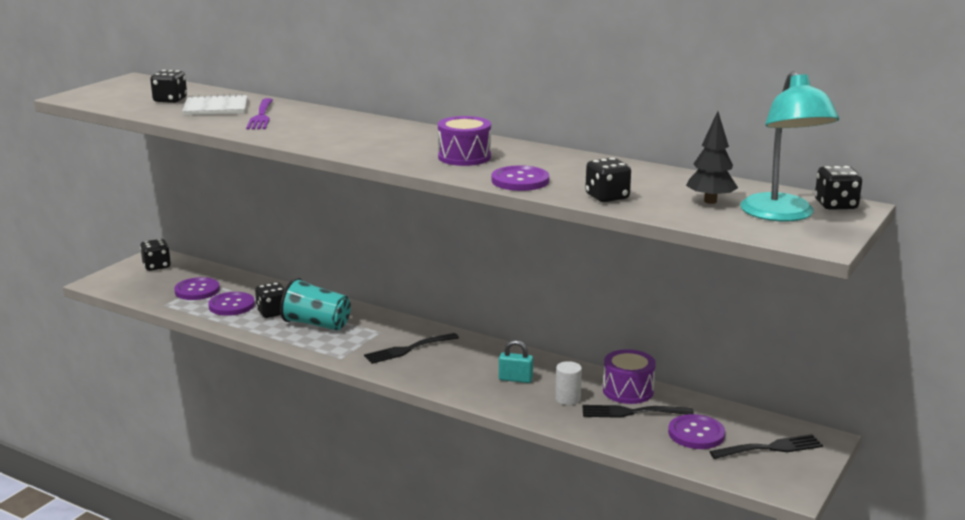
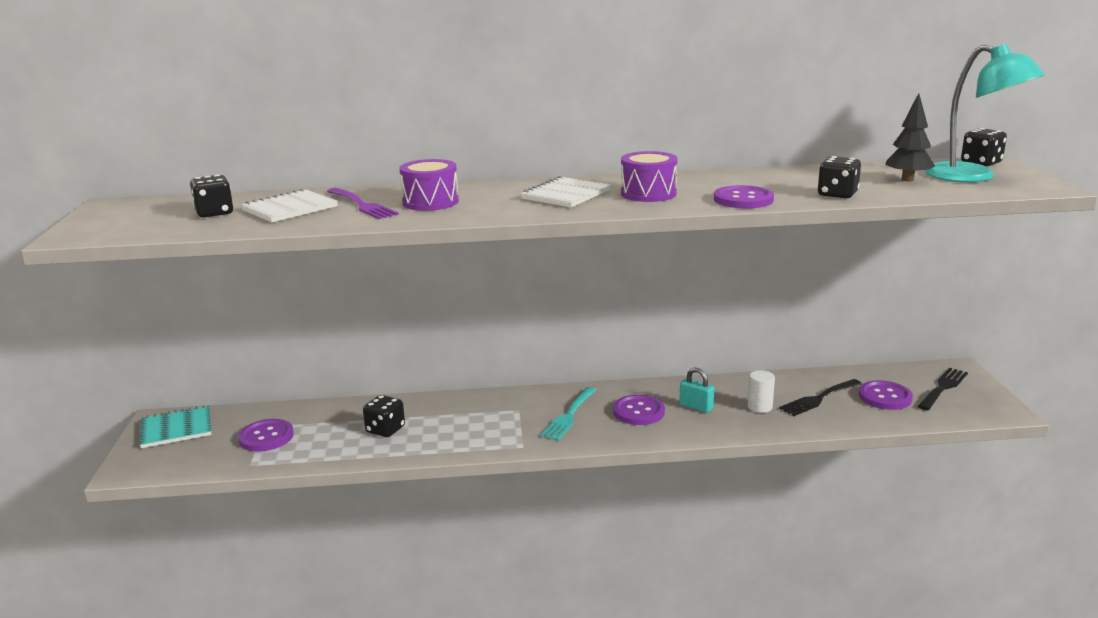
camera: 35 degrees left, 0 degrees up
(157, 266) = (176, 429): black dice -> turquoise notebook
(231, 305) = (330, 438): purple button -> purple button (638, 412)
(317, 324) = (448, 424): turquoise cup -> none
(405, 142) = (566, 195): none -> white notebook
(408, 349) = (569, 416): black fork -> turquoise fork
(515, 379) = (696, 407): turquoise padlock -> turquoise padlock turned 60 degrees clockwise
(628, 391) = (788, 383): purple drum -> purple drum (430, 202)

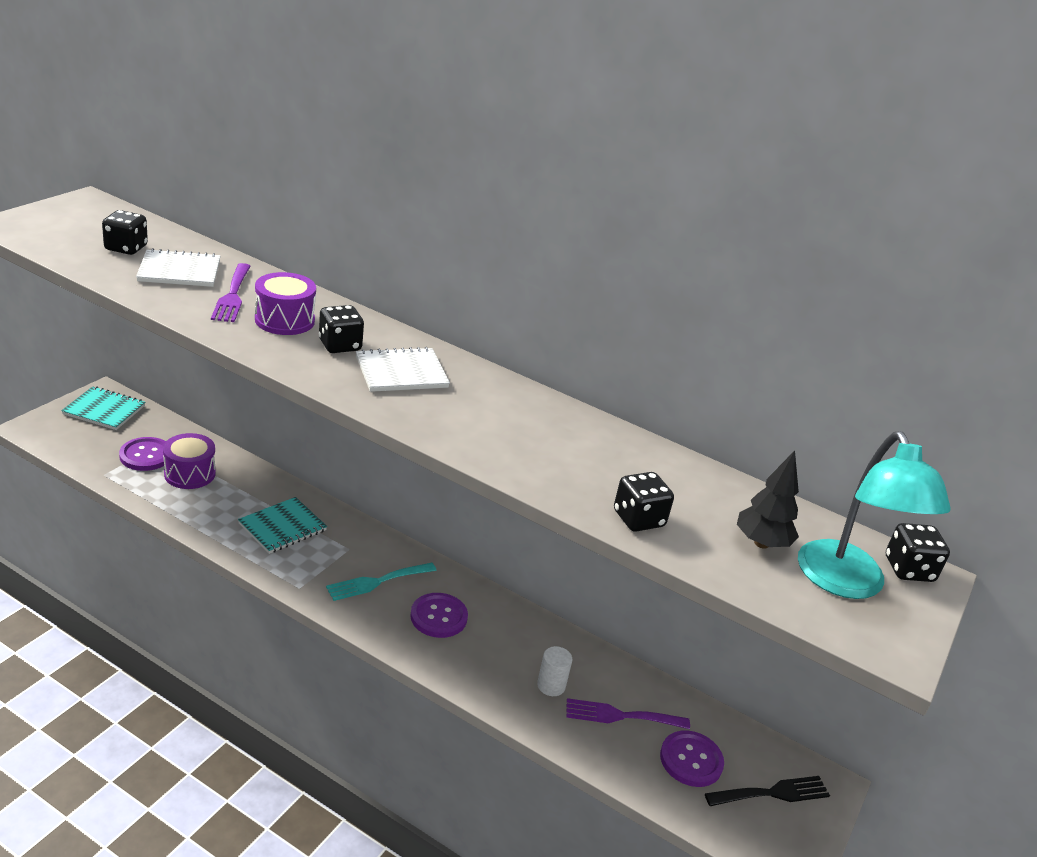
camera: 30 degrees right, 10 degrees up
(385, 430) = (228, 502): black dice -> black dice (340, 345)
(451, 422) = (282, 527): none -> turquoise notebook
(648, 194) = (470, 412): purple drum -> purple drum (190, 474)
(696, 407) = (494, 645): turquoise padlock -> none
(743, 199) = (535, 470): purple button -> none
(818, 399) = (621, 716): black fork -> purple fork

